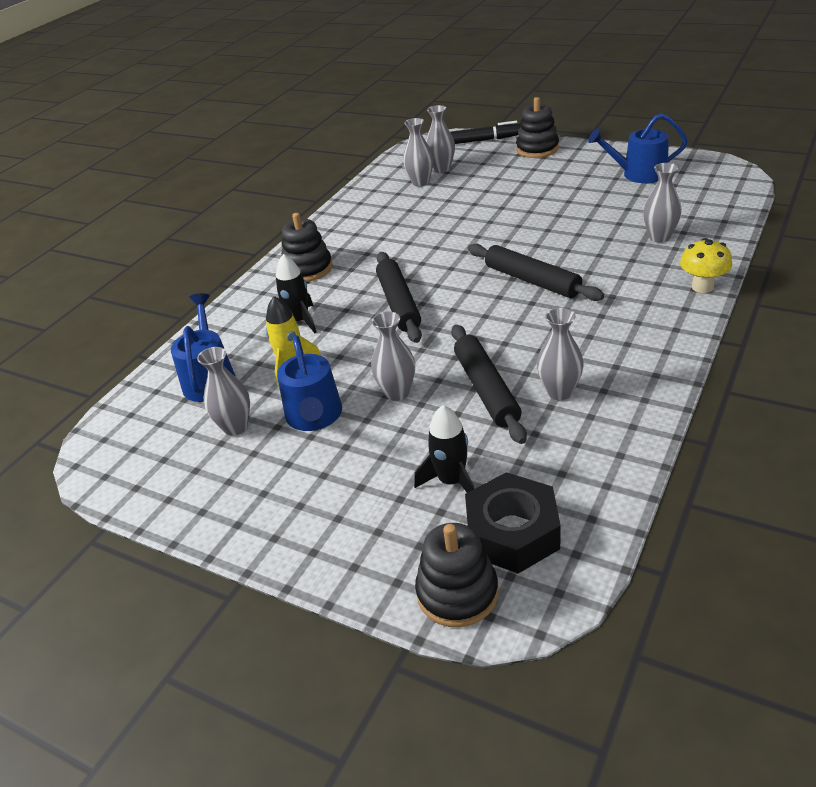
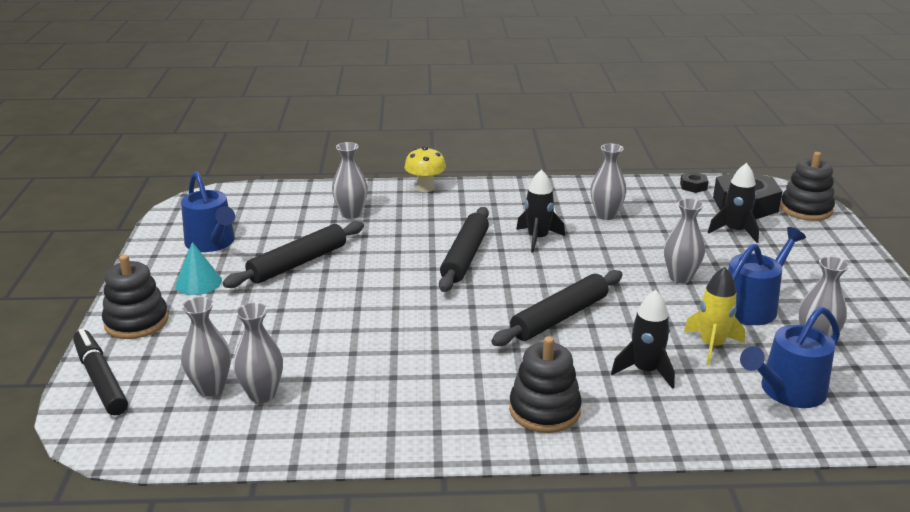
camera: 125 degrees left, 10 degrees down
(486, 389) = (633, 242): black rolling pin -> black rolling pin (298, 263)
(537, 329) = (538, 239): none -> black rocket
(575, 168) = (198, 283): none -> turquoise cone
(597, 507) = (693, 186): none -> black nut

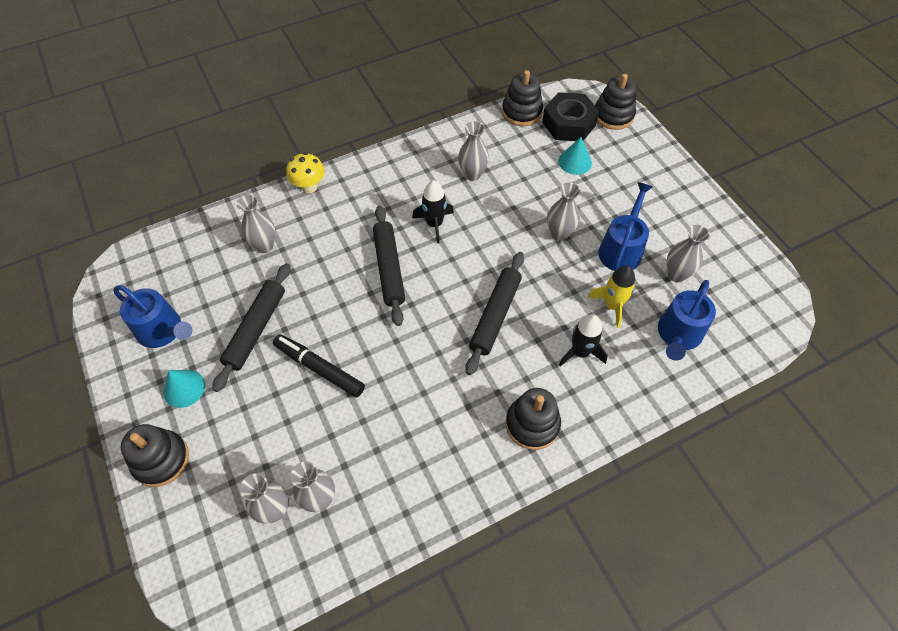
camera: 25 degrees left, 30 degrees up
(100, 379) = (176, 541): black marker -> black marker (319, 368)
(693, 186) = (521, 112): black nut -> black stacking toy
(735, 231) = (575, 162): black rocket -> turquoise cone

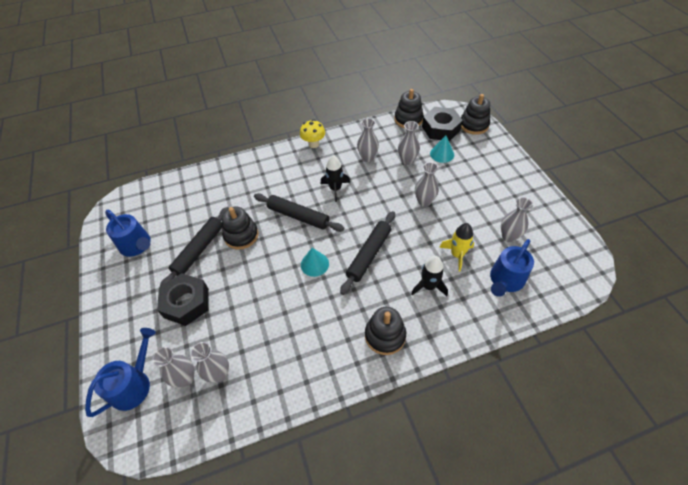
camera: 10 degrees right, 5 degrees down
(161, 460) = (115, 333): black stacking toy -> black stacking toy (241, 235)
(184, 388) = (142, 285): turquoise cone -> turquoise cone (314, 264)
(253, 407) = (186, 303): none -> black nut
(264, 245) = (216, 195): grey vase -> grey vase (407, 160)
(309, 187) = (254, 159): yellow mushroom -> yellow mushroom (313, 144)
(319, 368) = (237, 280): black marker -> none
(389, 268) = (298, 216): black rolling pin -> black rolling pin turned 60 degrees counterclockwise
(621, 249) = (468, 215): blue watering can -> blue watering can (134, 384)

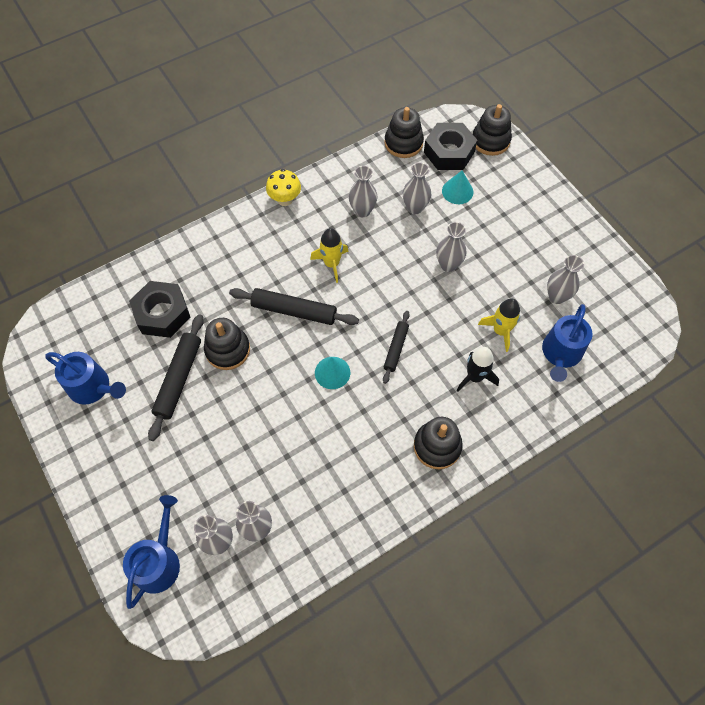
camera: 15 degrees left, 10 degrees up
(186, 303) = (187, 451): black nut -> black nut (162, 313)
(335, 189) = (331, 264): black rocket -> yellow rocket
(369, 255) = (396, 349): black rolling pin -> black rolling pin, size x0.61

